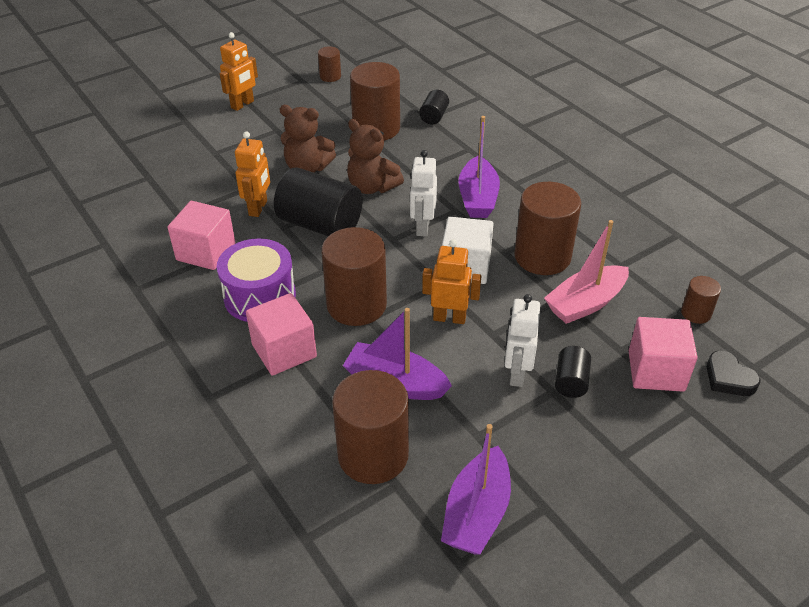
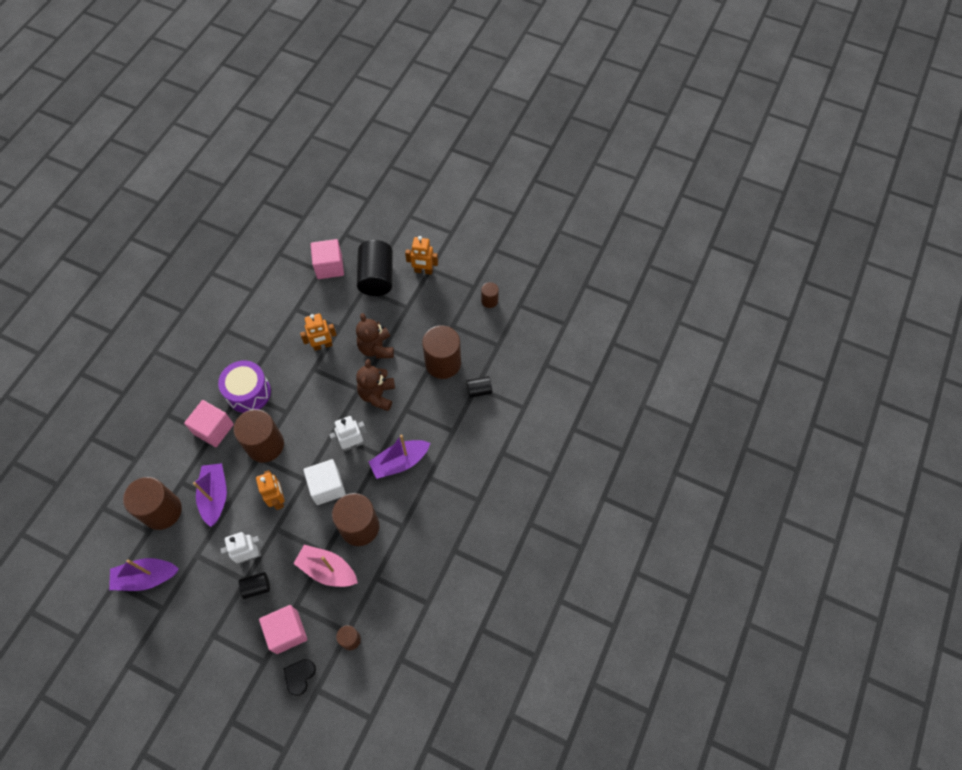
camera: 60 degrees right, 20 degrees up
(206, 252) = (271, 343): pink cube -> pink cube (329, 266)
(320, 224) = (325, 387): black cylinder -> black cylinder (376, 277)

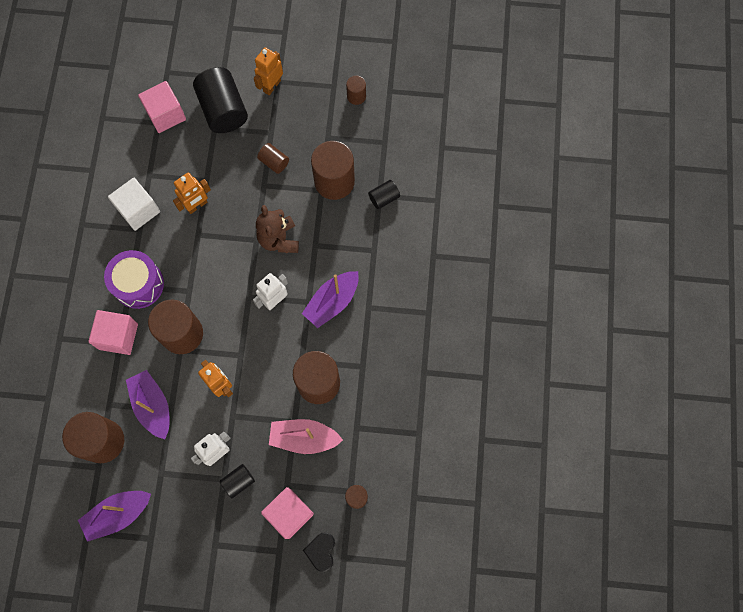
camera: 20 degrees left, 10 degrees up
(327, 487) = (267, 354): white cube -> white cube (138, 210)
(376, 348) = (256, 189): brown teddy bear -> none
(400, 331) = (274, 162): none -> brown cylinder
(423, 271) = (271, 86): orange robot -> orange robot turned 135 degrees clockwise

